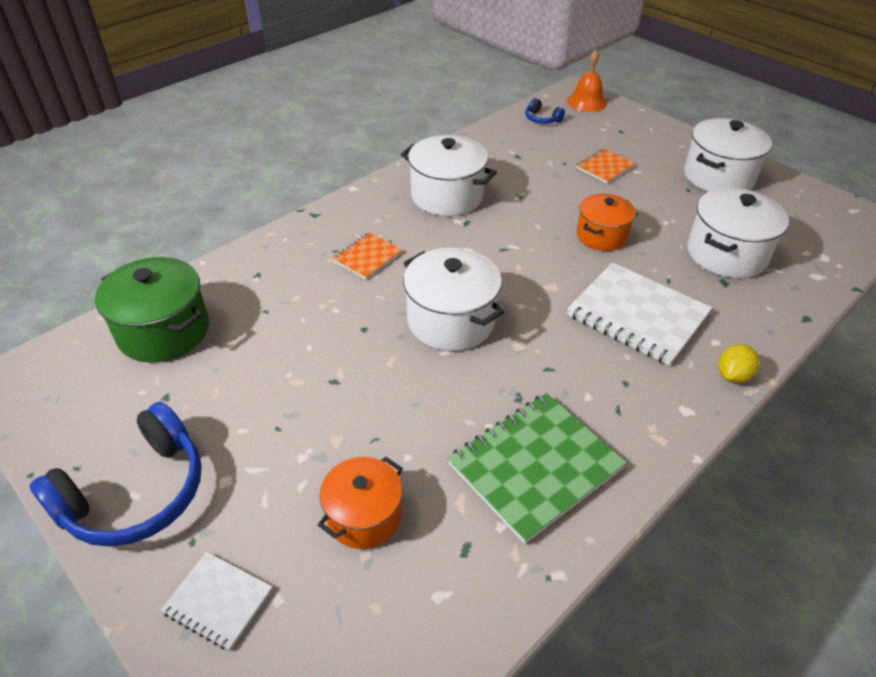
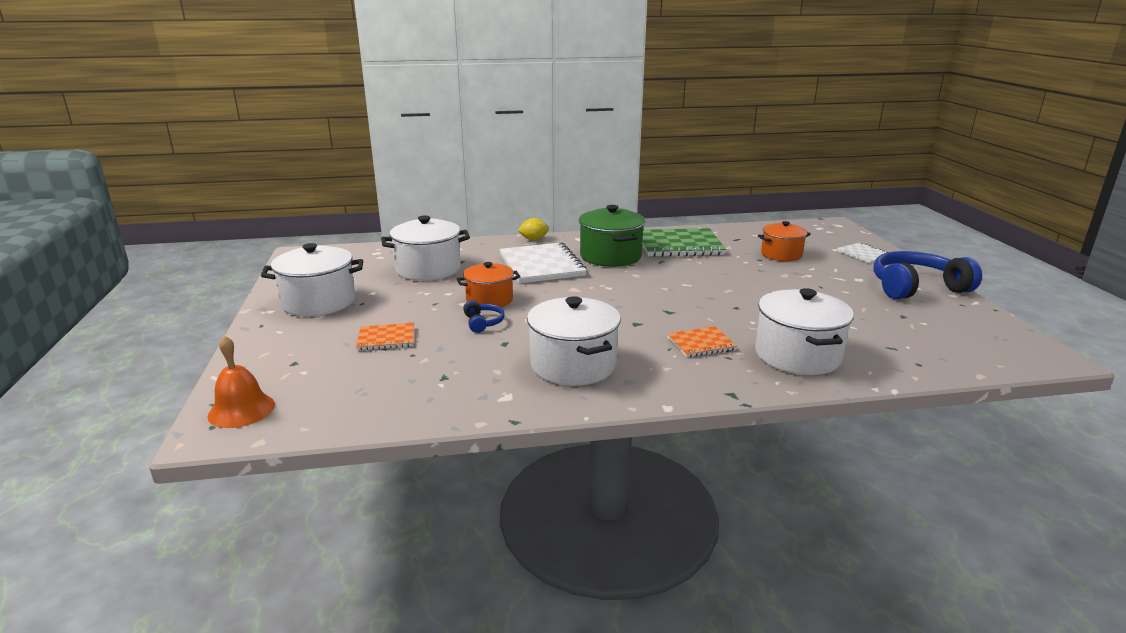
camera: 145 degrees left, 20 degrees down
(164, 331) = (911, 349): green pot -> green pot (610, 256)
(451, 320) = (667, 294): white pot -> white pot (797, 356)
(542, 119) = (337, 408): blue headphones -> blue headphones (483, 323)

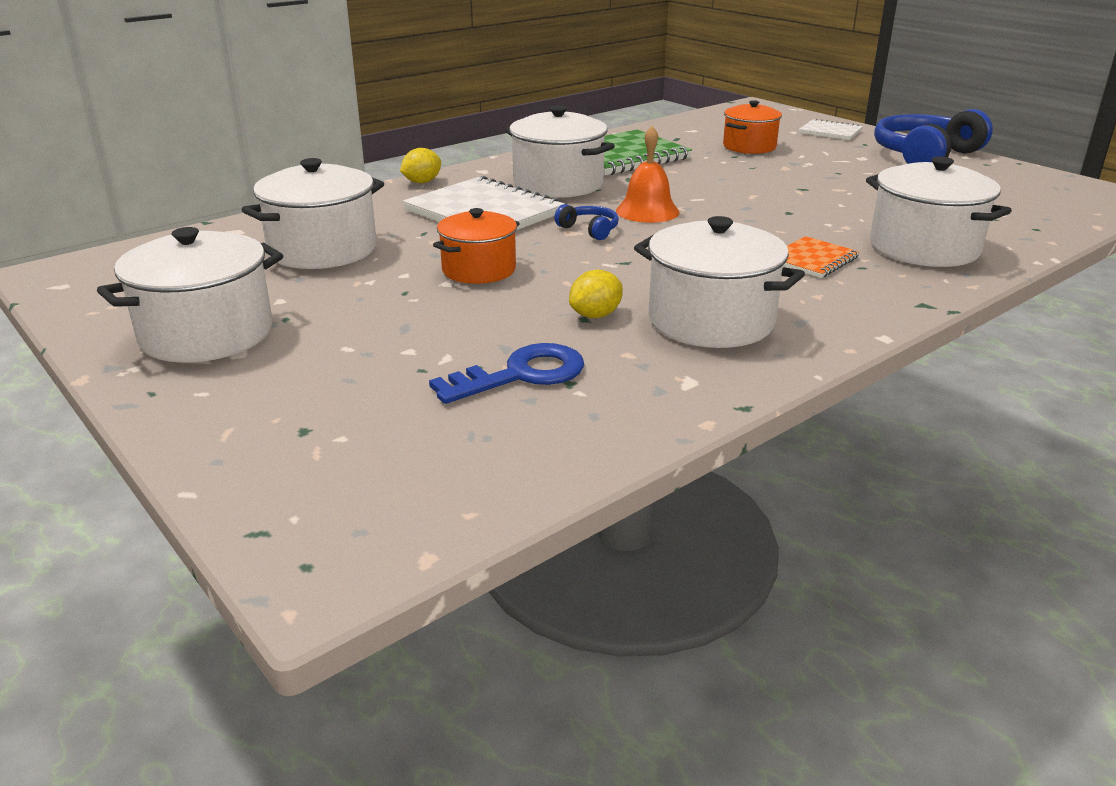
camera: 30 degrees left, 5 degrees up
(241, 410) = (321, 524): orange bell -> orange bell (647, 211)
(386, 338) = (404, 356): orange notebook -> none
(426, 365) = (521, 375): none -> blue key
(483, 323) = (515, 300): blue headphones -> blue headphones (589, 230)
(513, 343) = (595, 315): none -> yellow lemon
(610, 256) = (558, 184): green pot -> white pot

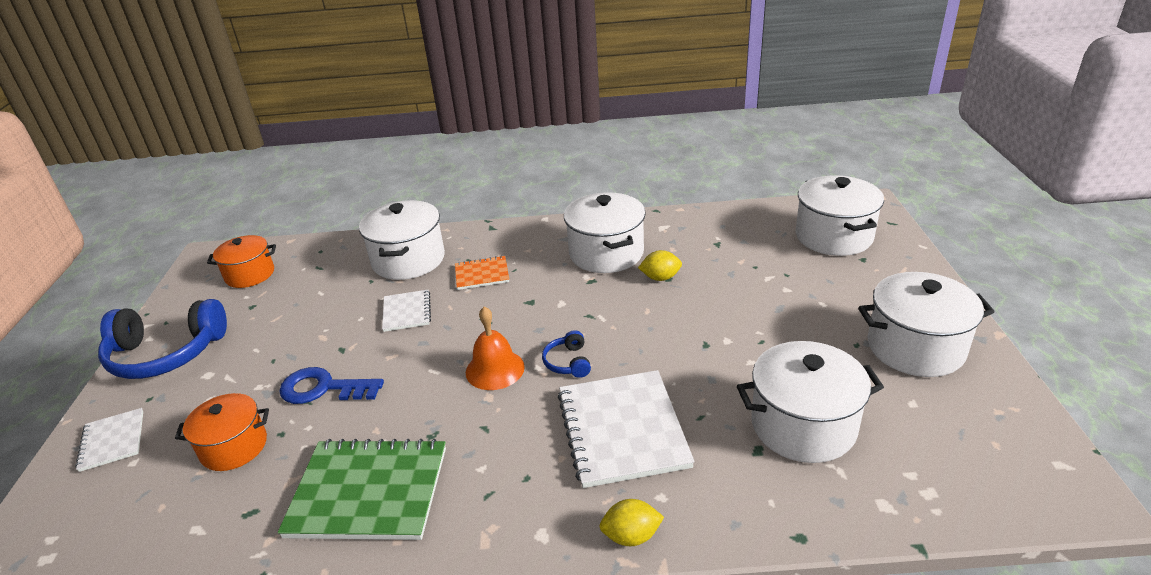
camera: 140 degrees left, 5 degrees up
(479, 270) = (693, 345): orange pot -> orange pot (250, 274)
(521, 375) = (737, 254): blue key -> blue key (323, 388)
(558, 184) = (505, 455): white pot -> white pot (833, 236)
(811, 217) = (407, 312): none -> white notebook

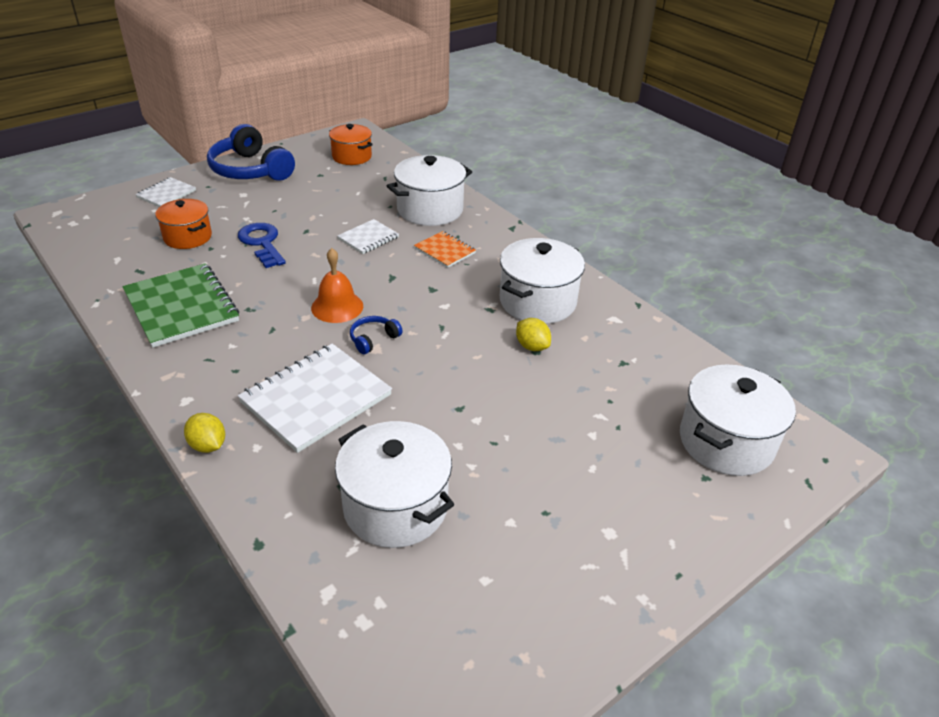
camera: 50 degrees right, 5 degrees up
(915, 347) = (579, 561): white pot -> none

